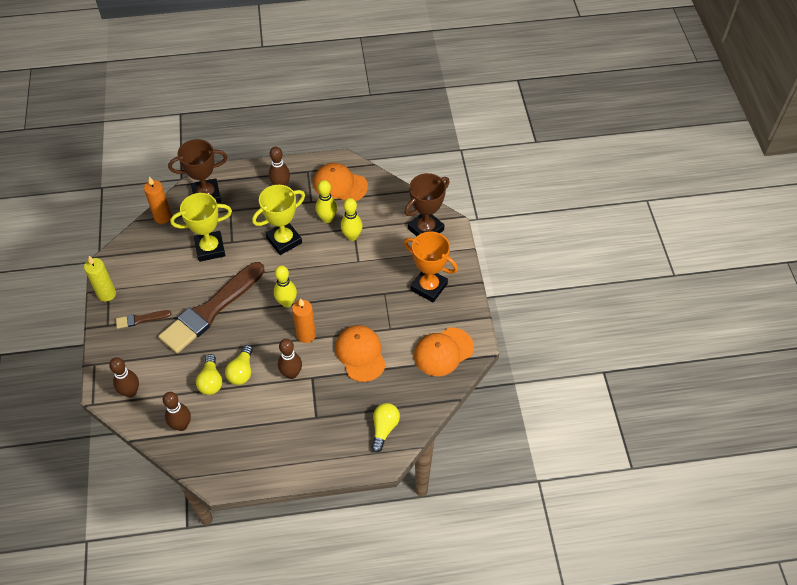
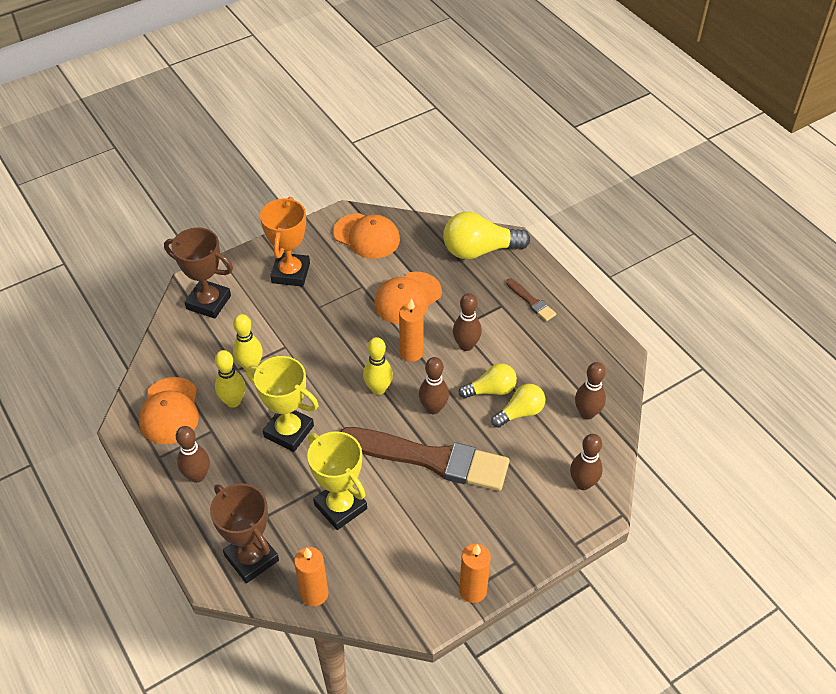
camera: 115 degrees left, 5 degrees down
(107, 294) = (473, 590): yellow candle -> orange candle
(141, 319) = (486, 528): brown brush -> brown brush (531, 301)
(249, 328) = (433, 408): none -> brown bowling pin
(384, 428) = (479, 250): yellow light bulb -> yellow light bulb, size x1.66

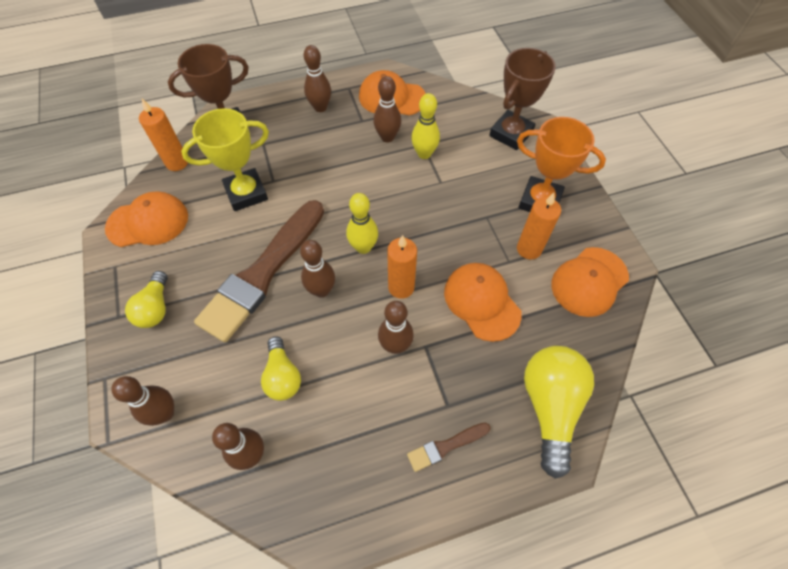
camera: 105 degrees right, 10 degrees up
(233, 401) = (387, 137): yellow bowling pin -> brown bowling pin
(289, 431) = (340, 170): yellow trophy -> none
(403, 586) = (148, 222): none -> orange cap
(473, 590) = (112, 272): orange candle -> orange candle (529, 249)
(491, 390) = (324, 354): yellow light bulb -> yellow light bulb (155, 308)

